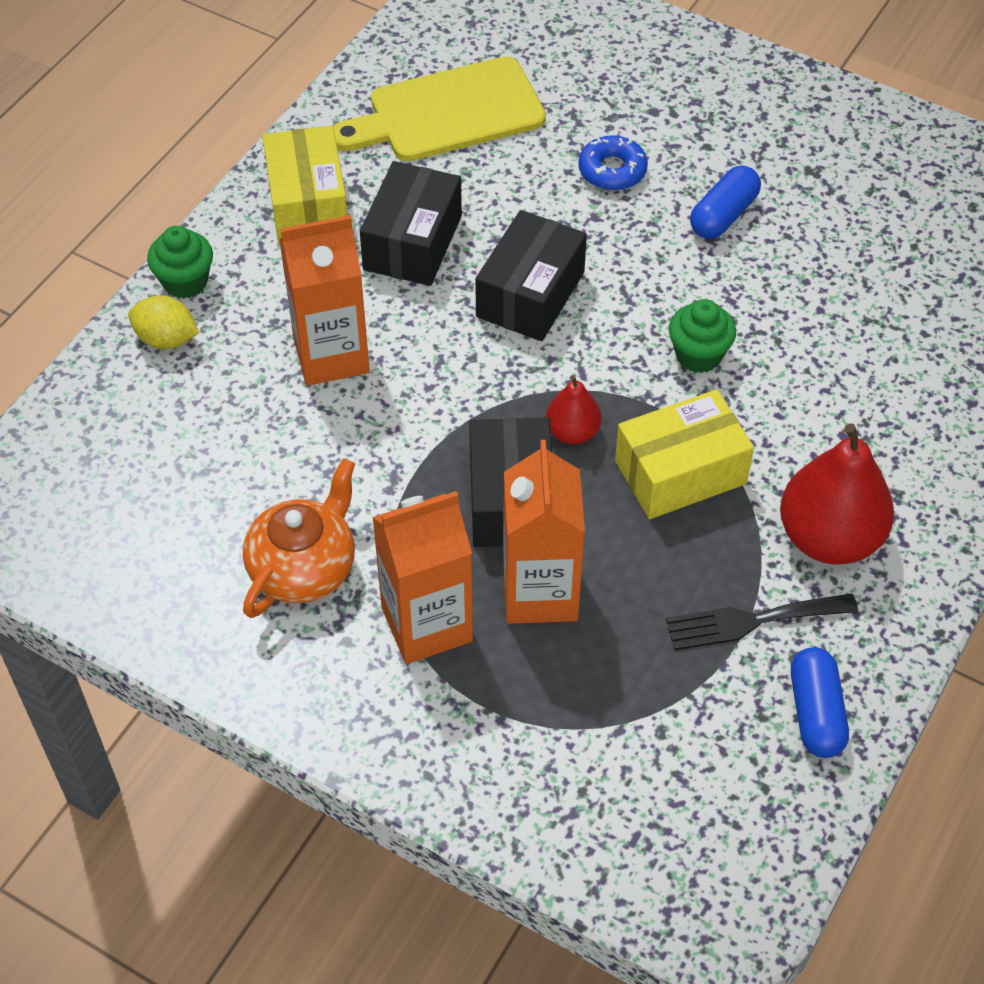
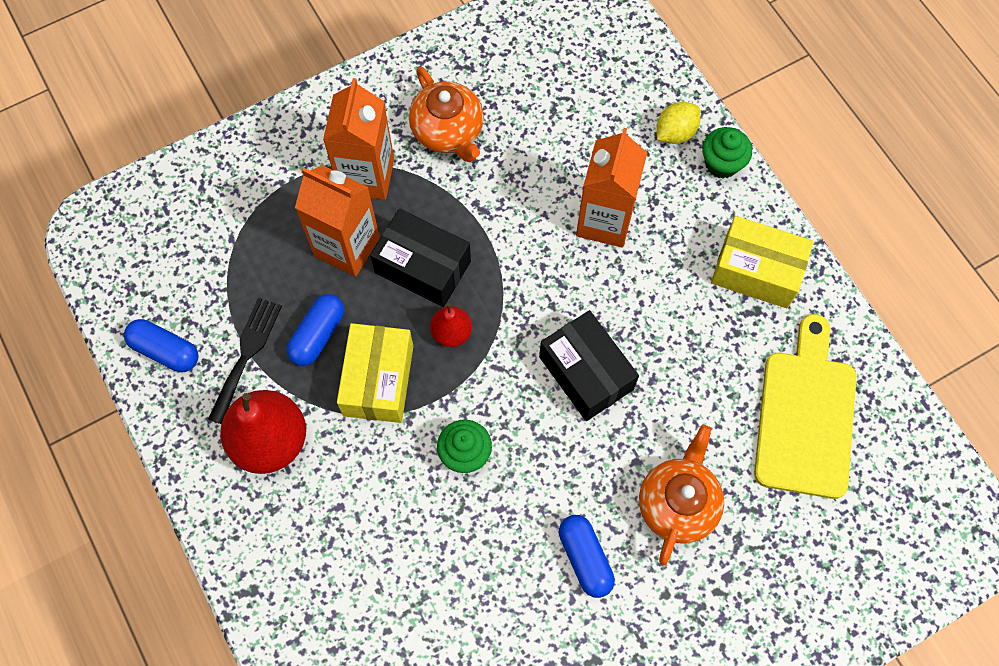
camera: 120 degrees right, 15 degrees up
(413, 243) = (680, 321): black box -> none
(612, 170) = (677, 503): blue donut -> orange teapot
(673, 560) = (318, 335): none -> blue capsule

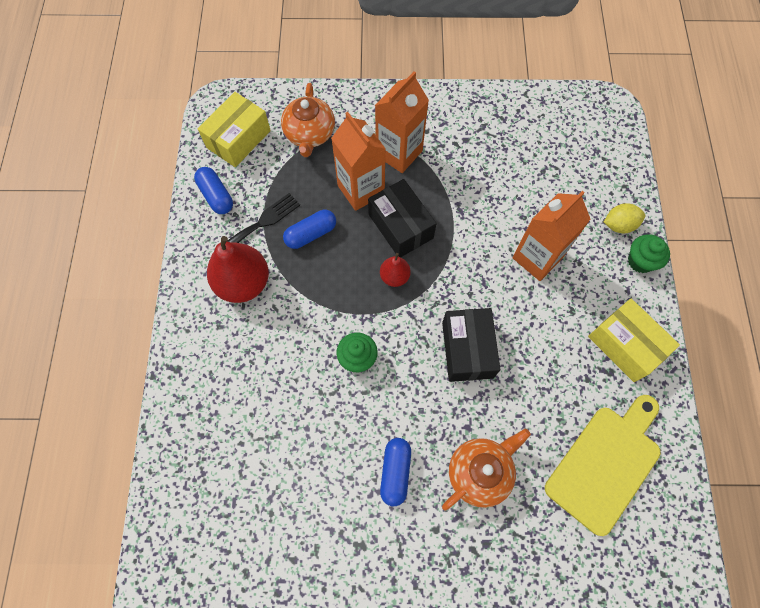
camera: 30 degrees right, 0 degrees up
(378, 380) = (331, 282): yellow box -> yellow box (238, 139)
(448, 131) = (466, 151): orange teapot -> orange teapot (310, 134)

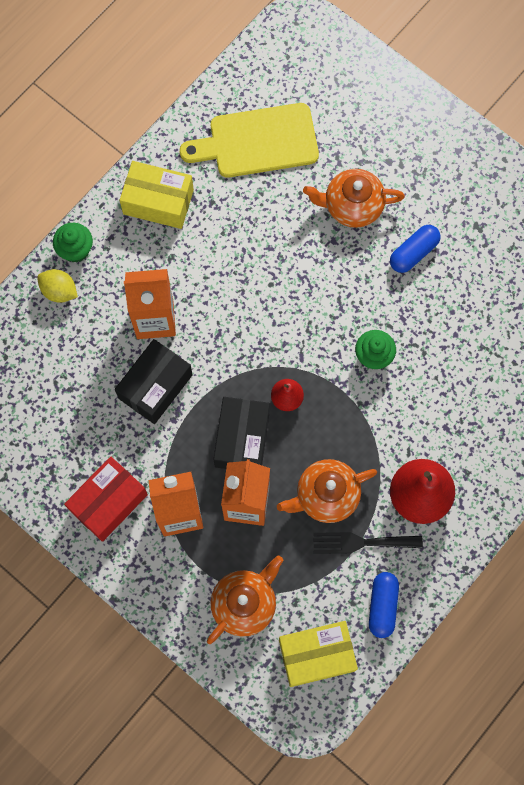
camera: 140 degrees left, 5 degrees up
(311, 234) = (326, 495): blue capsule -> orange teapot
(449, 126) = (108, 502): none -> red box
(467, 350) = (282, 294): black box -> black box (155, 386)
(625, 345) = (158, 202): yellow box -> yellow box turned 75 degrees counterclockwise

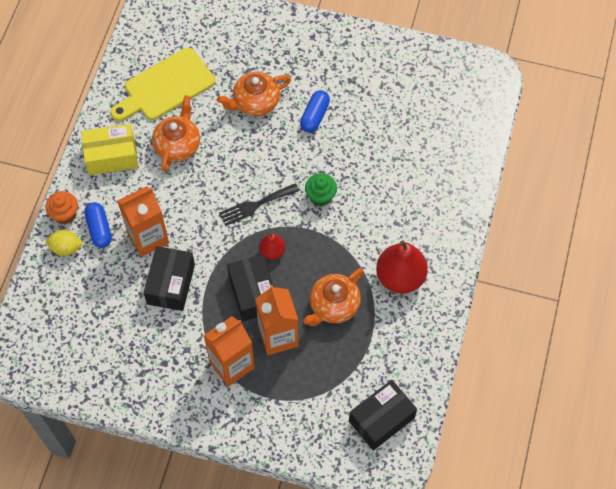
camera: 25 degrees left, 10 degrees down
(75, 250) = (65, 214): green cupcake -> orange cupcake
(108, 502) = (174, 380): red box -> none
(244, 603) = (311, 407): orange teapot -> orange teapot (178, 145)
(316, 655) = (381, 419): yellow box -> black box
(361, 542) = (375, 327): black fork -> black fork (256, 205)
(382, 606) = (412, 364): blue capsule -> blue capsule (99, 229)

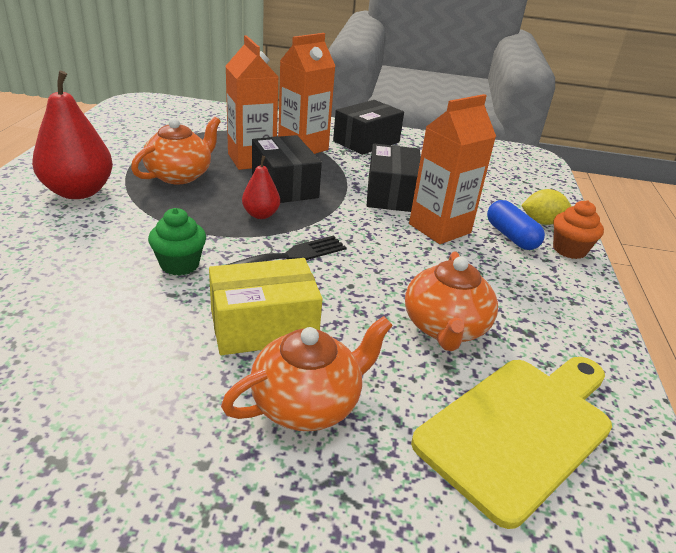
camera: 170 degrees right, 30 degrees down
(111, 156) = (550, 311): yellow box -> yellow box (263, 326)
(314, 116) = (171, 379): blue capsule -> none
(381, 419) = (143, 118): black box -> black box (366, 141)

